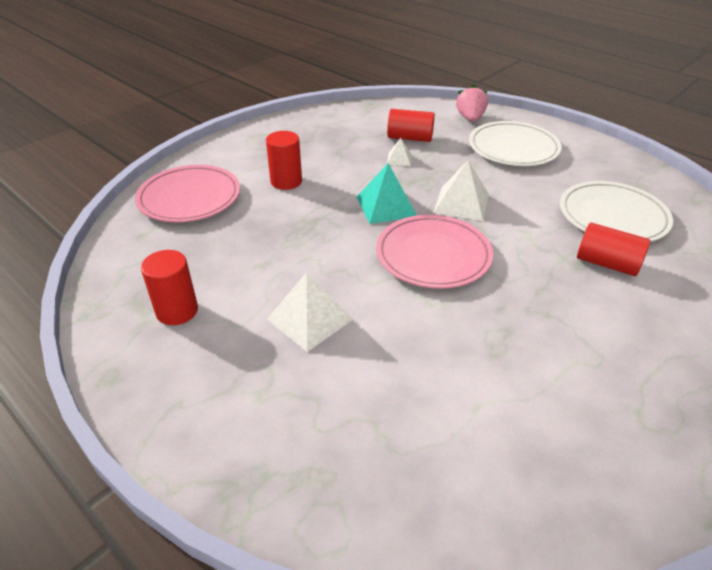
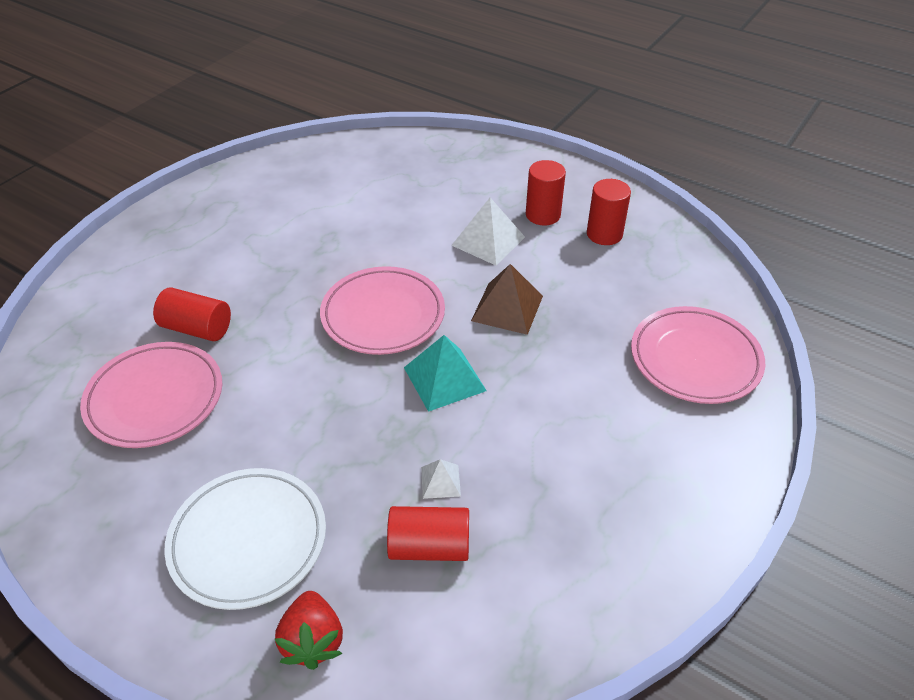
camera: 170 degrees right, 5 degrees up
(286, 181) = (590, 406): red cylinder -> red cylinder (543, 215)
(317, 249) = (507, 308): none -> brown pyramid
(461, 203) = (347, 397): white pyramid -> none
(470, 118) = (313, 641): pink strawberry -> red strawberry
(612, 217) = (155, 399): white plate -> pink plate

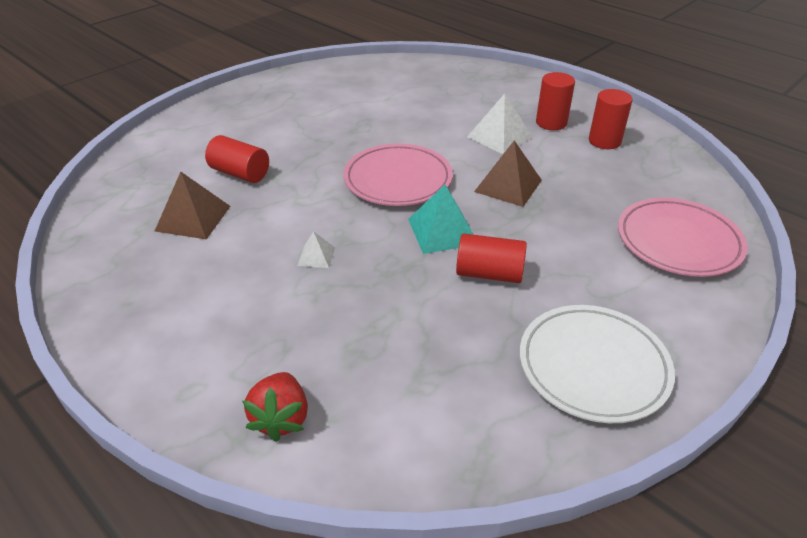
camera: 10 degrees right, 5 degrees down
(155, 399) = (193, 218): pink plate -> brown pyramid
(248, 540) = (243, 331): white plate -> white plate (593, 366)
(429, 546) = (403, 358): red cylinder -> red cylinder (489, 273)
(440, 481) = (424, 308): white pyramid -> white pyramid (316, 256)

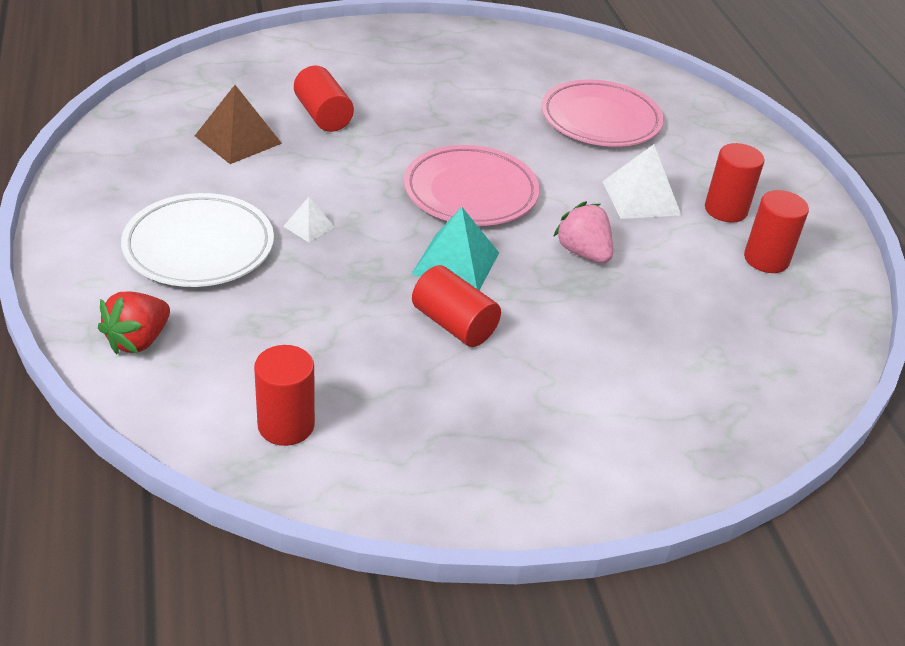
camera: 30 degrees right, 0 degrees up
(466, 416) = (286, 425): none -> red cylinder
(508, 185) = (583, 253): brown pyramid -> pink strawberry
(593, 366) = (451, 455): white plate -> white plate (199, 247)
(678, 242) = (705, 401): pink plate -> pink plate (600, 120)

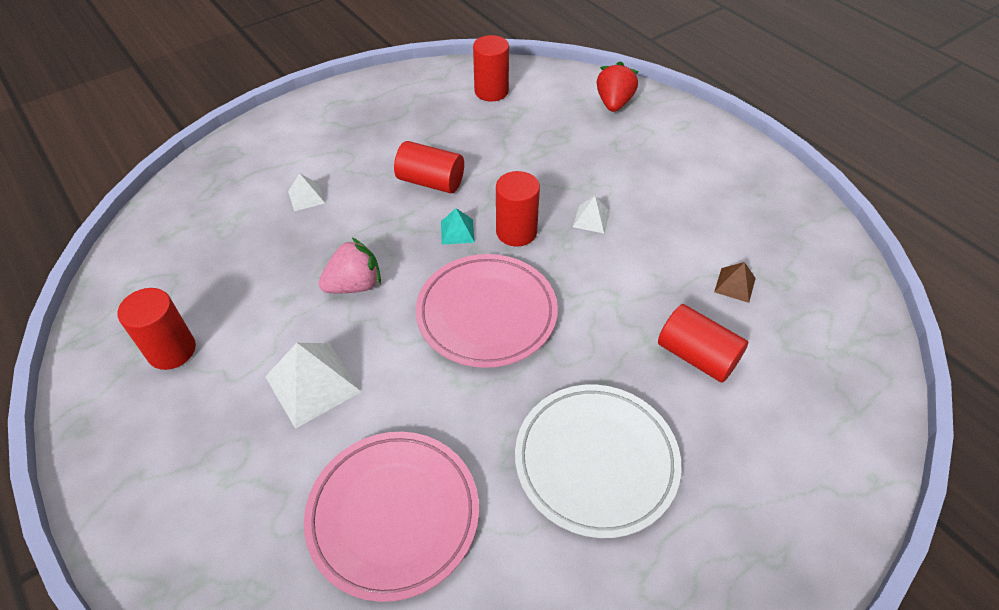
camera: 160 degrees right, 10 degrees up
(199, 247) = (648, 172): white plate -> white plate (596, 461)
(238, 139) = (735, 285): brown pyramid -> brown pyramid, size x0.54
(455, 263) = (457, 231): turquoise pyramid -> turquoise pyramid, size x0.54
(583, 253) = (354, 285): pink strawberry -> pink strawberry turned 60 degrees counterclockwise
(612, 359) = (306, 197): none -> white pyramid
(725, 210) = (214, 407): red cylinder -> red cylinder (516, 232)

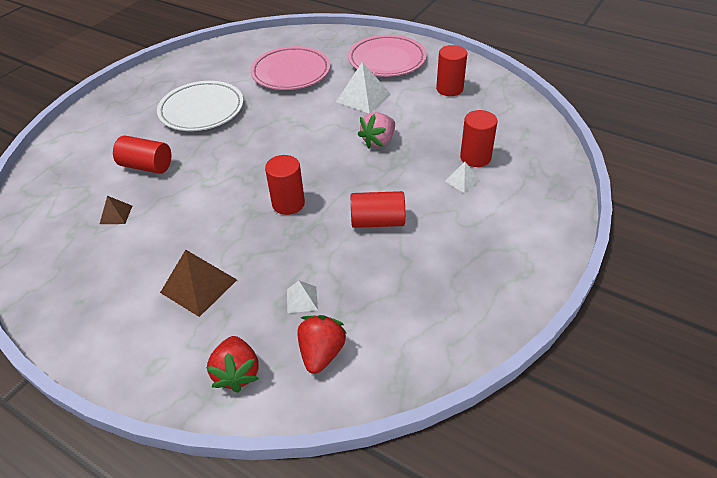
camera: 160 degrees right, 5 degrees down
(457, 231) = (332, 191): turquoise pyramid -> none
(486, 314) = (285, 150): pink plate -> pink plate (387, 60)
(491, 91) = (382, 342): red cylinder -> red cylinder (475, 157)
(542, 97) = (321, 353): none -> red strawberry
(591, 219) = (232, 231): white pyramid -> white pyramid (302, 299)
(637, 173) = (199, 286): none -> brown pyramid

